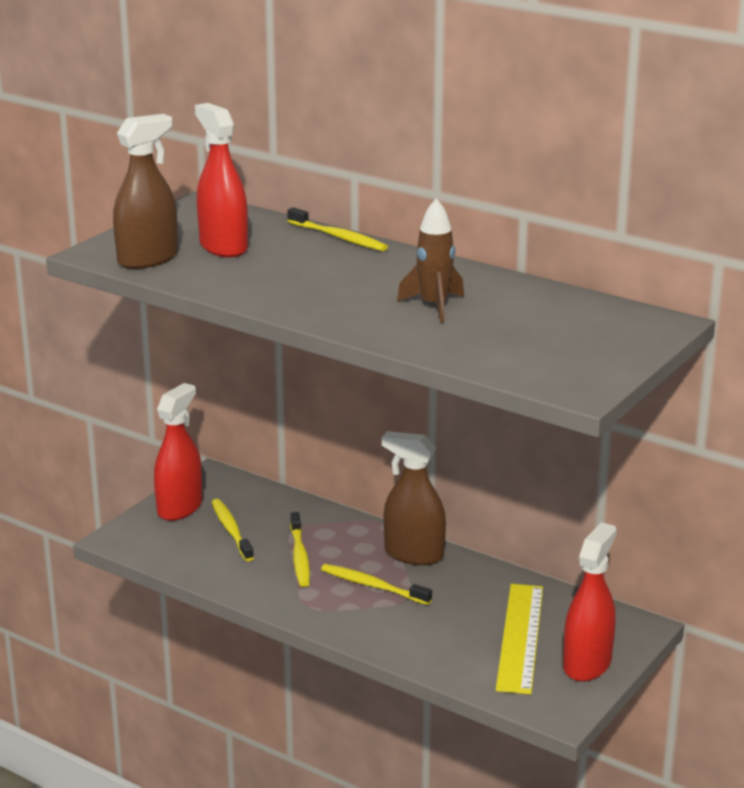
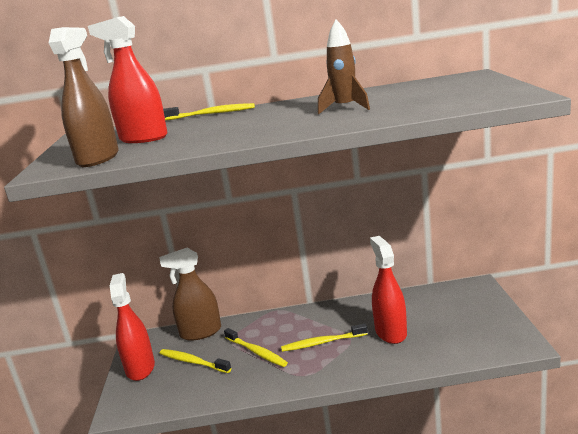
camera: 35 degrees left, 5 degrees down
(413, 554) = (317, 315): brown spray bottle -> brown spray bottle (200, 332)
(520, 637) = (438, 322): yellow ruler -> none
(587, 664) = (489, 314): red spray bottle -> red spray bottle (390, 332)

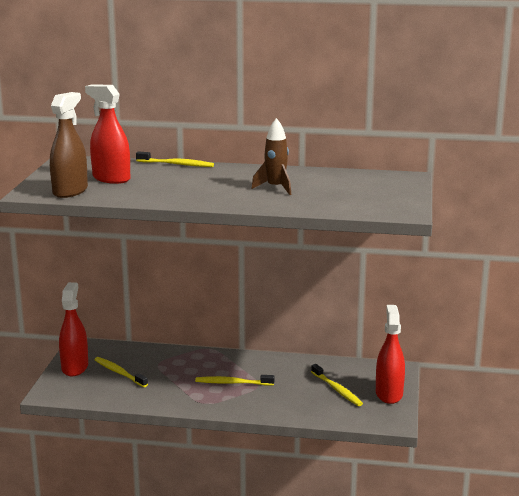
camera: 10 degrees right, 0 degrees up
(200, 332) = (135, 351): brown spray bottle -> none
(256, 352) = (174, 377): yellow toothbrush -> yellow toothbrush (337, 390)
(390, 332) = (294, 388): red spray bottle -> red spray bottle (389, 394)

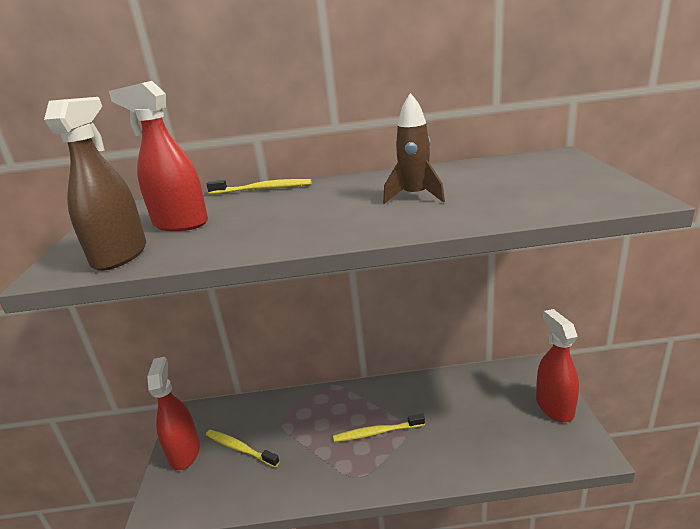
camera: 10 degrees left, 5 degrees up
(337, 390) = (496, 414): yellow toothbrush -> none

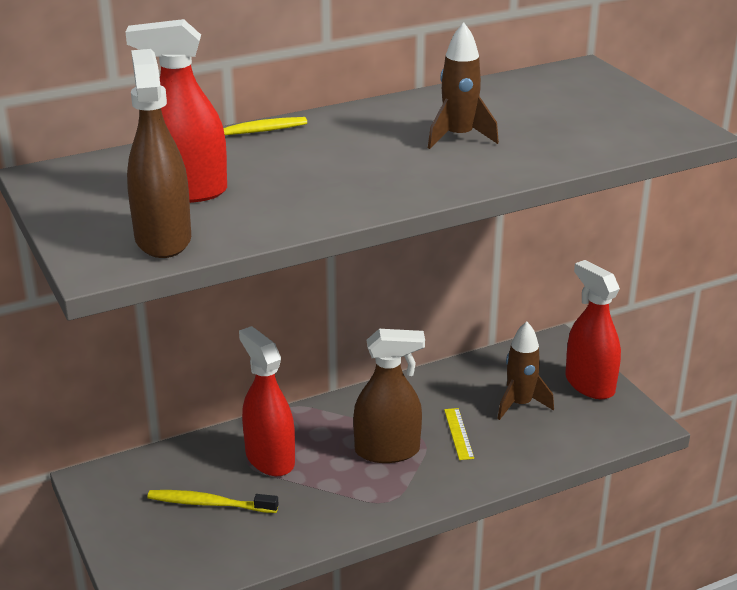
camera: 25 degrees left, 5 degrees up
(184, 452) = (129, 524): red spray bottle -> red spray bottle (270, 459)
(376, 432) = (387, 451): yellow toothbrush -> brown spray bottle
(434, 429) = (458, 433): none -> yellow ruler
(491, 413) = (520, 404): none -> brown rocket

